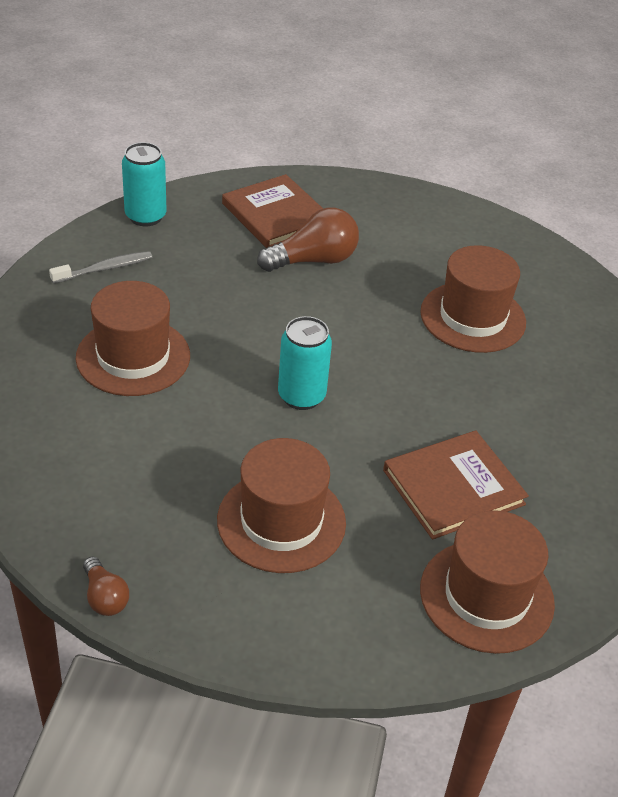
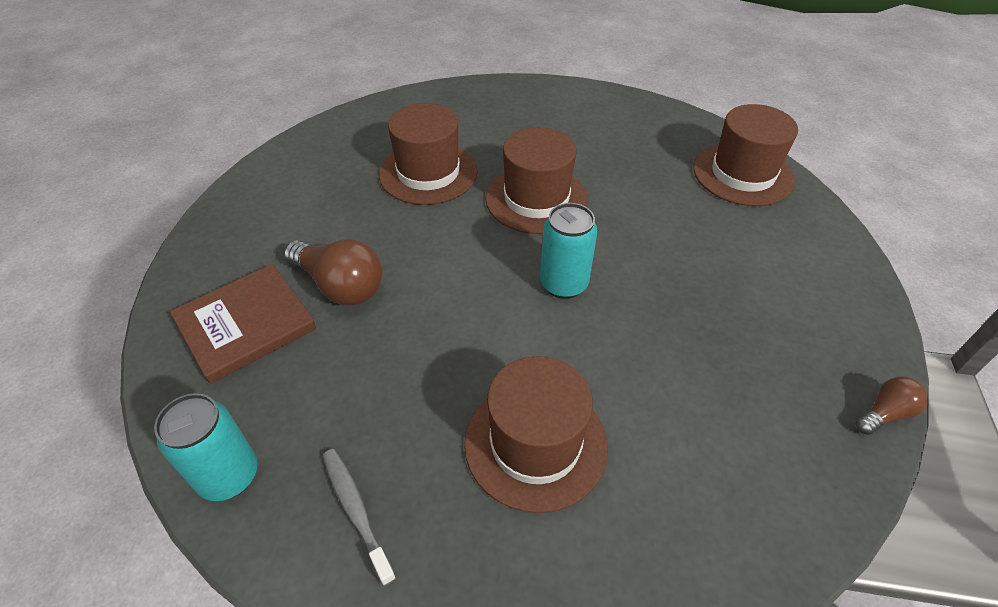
camera: 90 degrees left, 5 degrees up
(281, 521) = (728, 289): brown hat -> brown hat (536, 199)
(313, 260) = (340, 286): brown light bulb -> brown light bulb turned 150 degrees clockwise
(453, 487) = (643, 188): brown book -> none

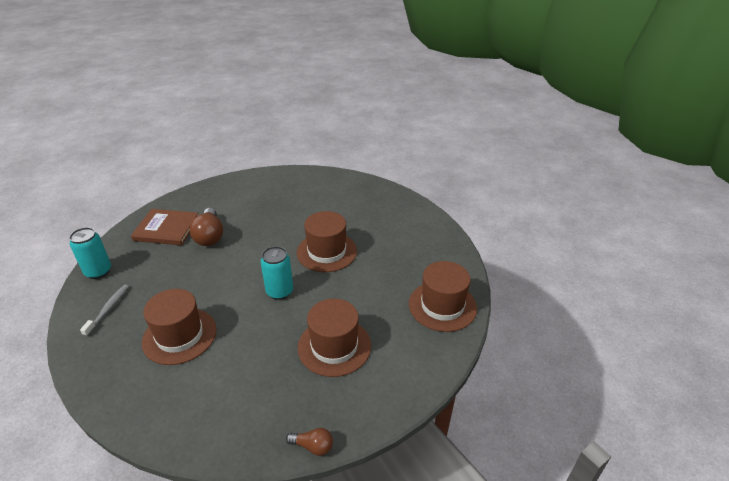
camera: 45 degrees right, 10 degrees down
(428, 173) = (303, 213): brown hat -> brown hat (334, 346)

